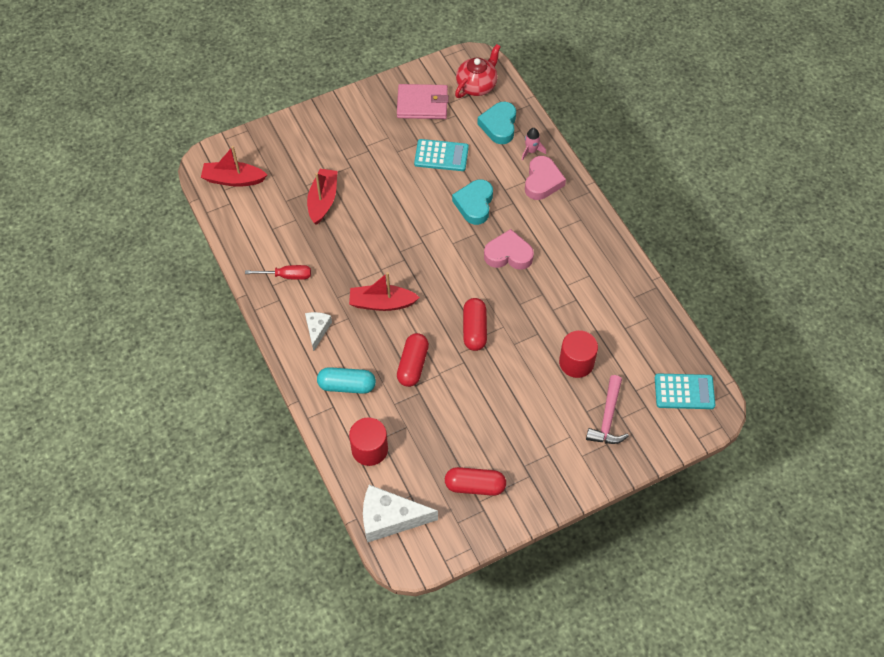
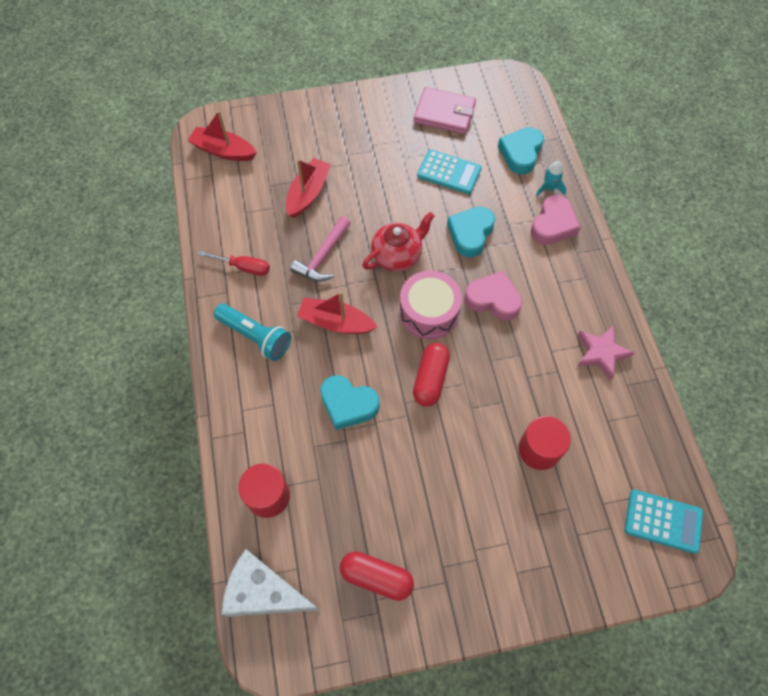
camera: 15 degrees right, 5 degrees up
(317, 330) = (255, 337): white cheese -> turquoise flashlight
(347, 386) = (267, 410): turquoise capsule -> none
(412, 365) = (348, 404): red capsule -> turquoise heart
(458, 277) = (429, 312): none -> pink drum
(477, 85) = (508, 106): red teapot -> red teapot (397, 255)
(531, 151) = (549, 188): pink rocket -> turquoise rocket
(607, 277) = (601, 353): none -> pink star
(608, 418) = (560, 531): pink hammer -> pink hammer (323, 256)

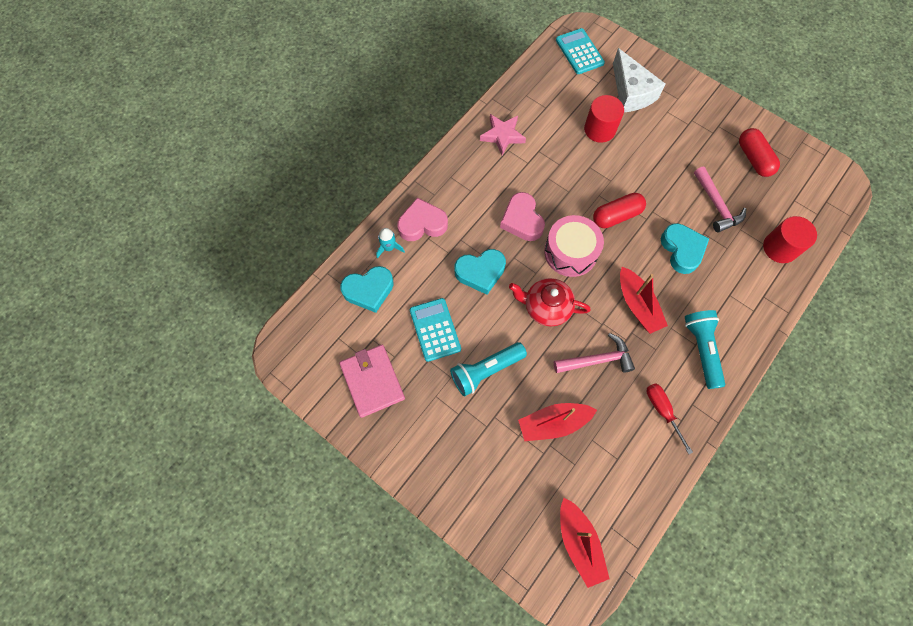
camera: 130 degrees left, 5 degrees up
(264, 592) = (823, 206): white cheese -> white cheese (631, 92)
(361, 481) = (716, 205): none -> pink hammer
(386, 181) = (485, 371): none -> turquoise flashlight

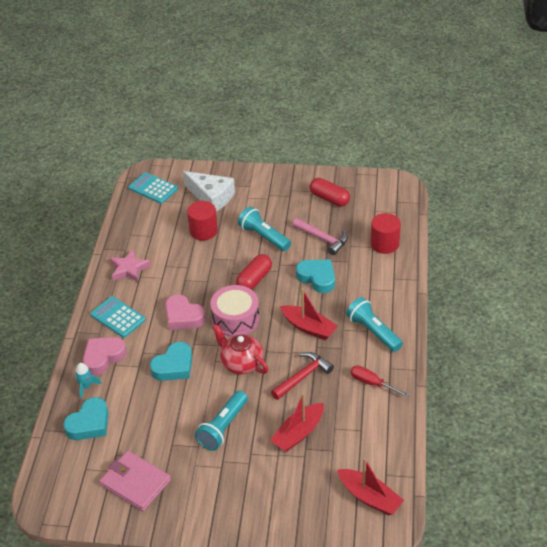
camera: 30 degrees left, 25 degrees down
(435, 329) = (163, 421): turquoise calculator -> turquoise calculator (118, 317)
(546, 307) = (241, 363): red teapot -> red teapot turned 60 degrees clockwise
(597, 360) = (303, 376): pink hammer -> red hammer
(656, 169) = (263, 237): none -> turquoise flashlight

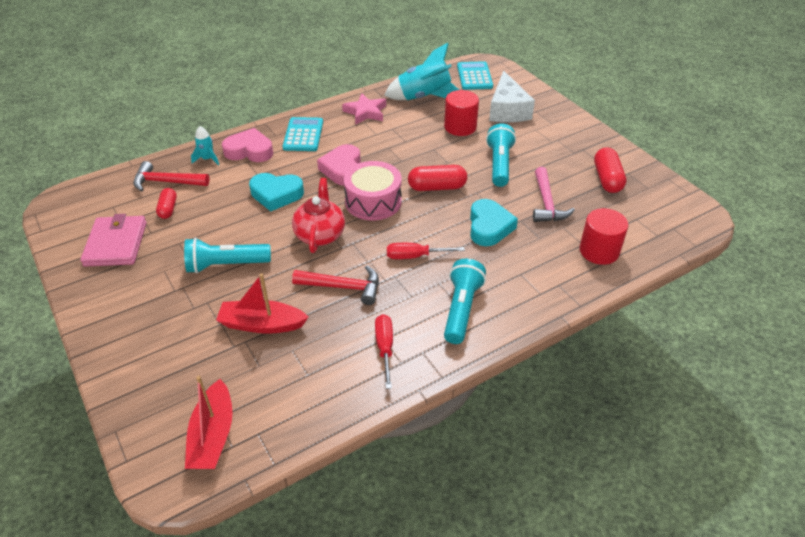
camera: 50 degrees right, 0 degrees up
(89, 423) = (166, 182): turquoise heart -> red hammer
(125, 435) = (168, 209): none -> red capsule
(148, 228) = (424, 97): none -> turquoise rocket
(309, 327) = (414, 256): red boat -> red screwdriver

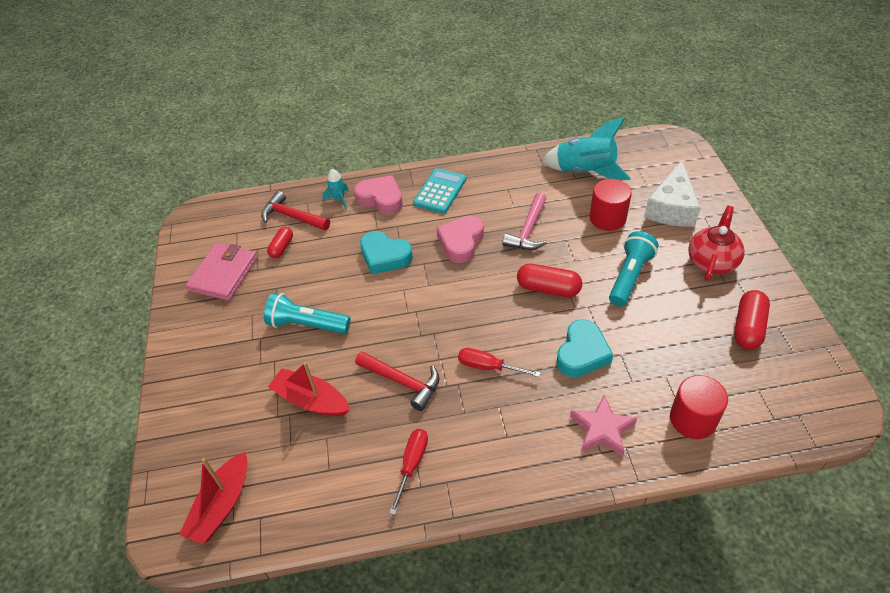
camera: 25 degrees right, 5 degrees up
(320, 235) = (406, 314): red teapot -> red teapot (712, 261)
(365, 112) = (514, 177): pink star -> pink star (602, 429)
(373, 201) = (475, 289): pink drum -> none
(461, 309) = (507, 444): turquoise flashlight -> none
(474, 76) = (654, 155): turquoise calculator -> none
(547, 203) = (661, 340): pink hammer -> pink hammer (528, 230)

